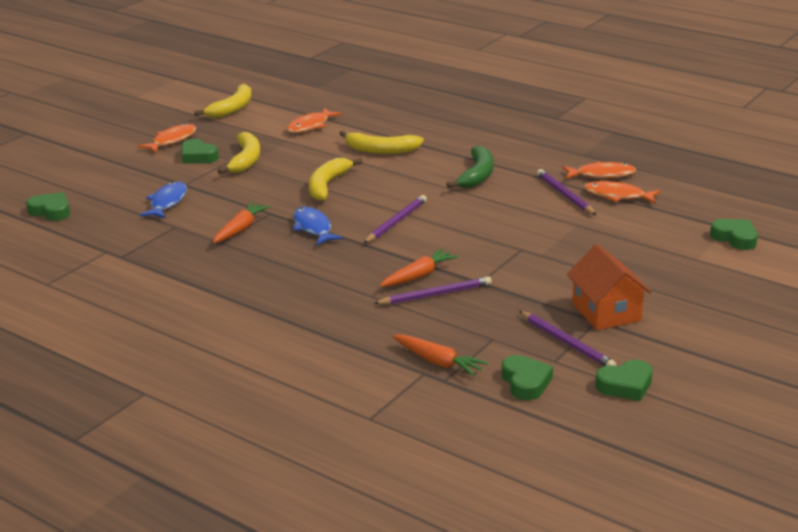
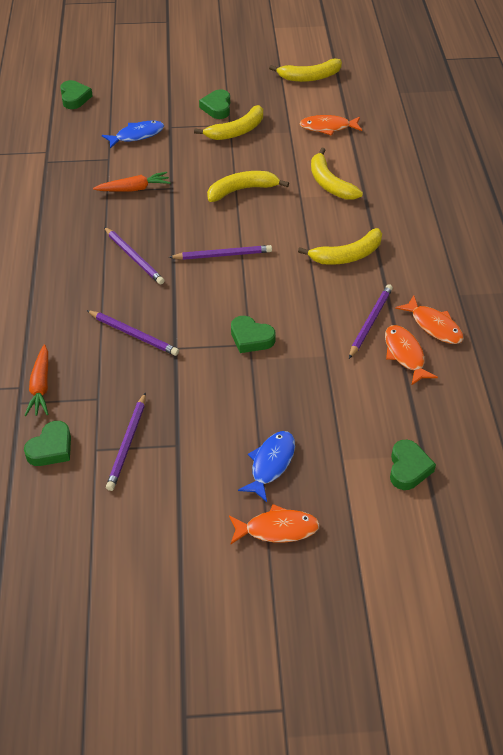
camera: 50 degrees right, 20 degrees up
(172, 140) = (227, 82): orange fish -> orange fish (277, 529)
(313, 228) = (170, 220): blue fish -> blue fish (271, 464)
(334, 260) = (134, 257): none -> purple pencil
(419, 276) = (153, 311): orange carrot -> none
(477, 175) = (347, 255): green banana -> yellow banana
(606, 312) = (195, 444): orange house -> none
(625, 385) = (93, 509): green heart -> green heart (251, 338)

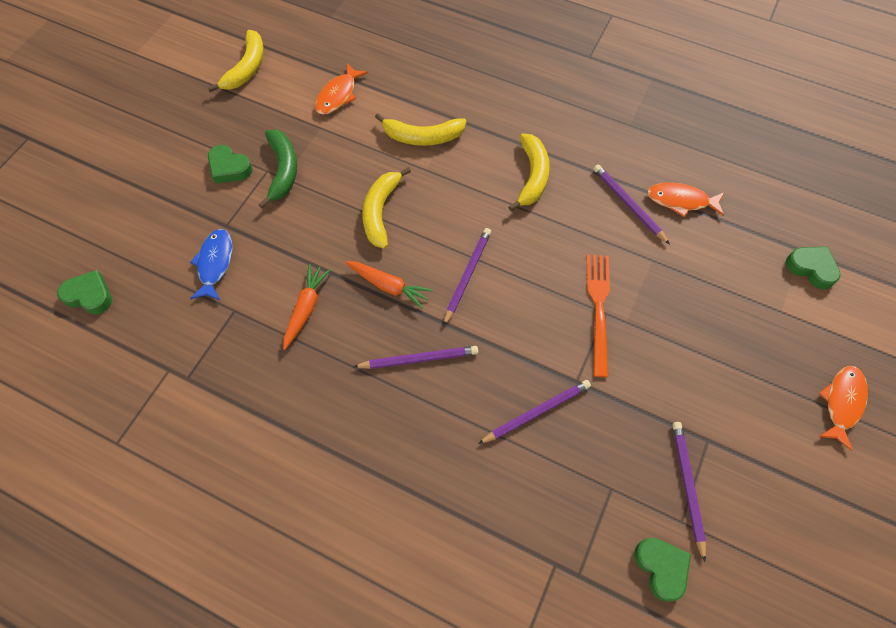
camera: 60 degrees left, 15 degrees up
(41, 386) = (566, 541): orange carrot -> orange carrot (389, 286)
(128, 443) = (687, 486): purple pencil -> purple pencil turned 135 degrees counterclockwise
(236, 131) = (283, 170): yellow banana -> green banana
(251, 338) = (598, 308): green heart -> orange fork
(271, 464) = (765, 370): blue fish -> none
(433, 326) = (657, 162): orange fish -> none

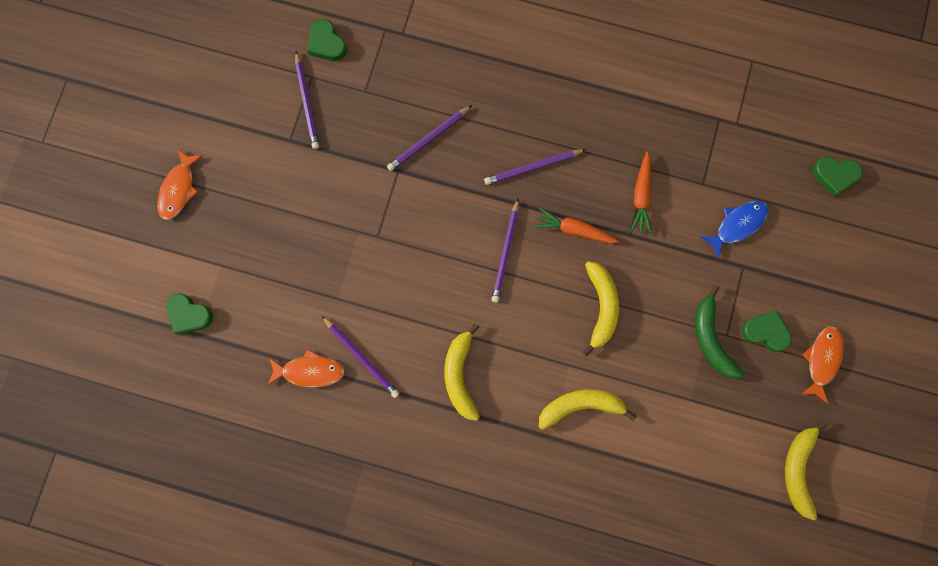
camera: 170 degrees right, 15 degrees up
(215, 263) = (737, 225): blue fish -> blue fish turned 120 degrees counterclockwise
(338, 95) = (685, 448): orange fish -> orange fish (822, 360)
(598, 308) = (384, 240): orange fork -> none

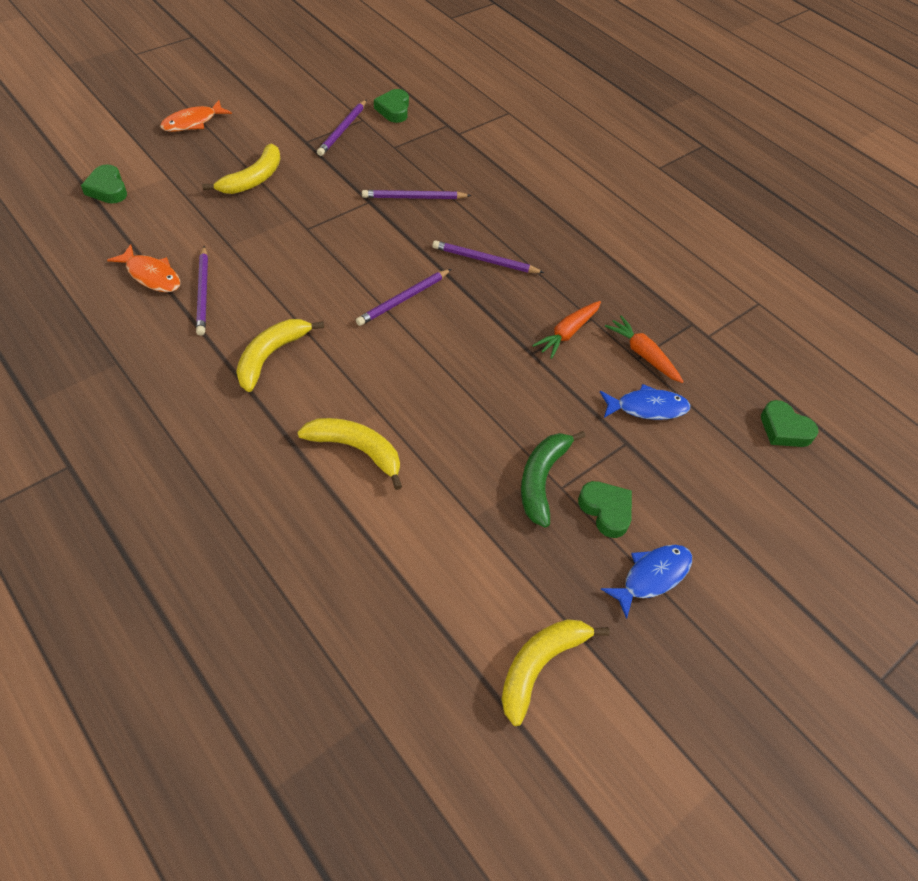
camera: 30 degrees right, 25 degrees down
(574, 230) = (481, 320): orange carrot -> orange carrot (643, 354)
(601, 307) = (453, 388): yellow banana -> yellow banana (253, 179)
(822, 360) = (652, 576): orange fish -> blue fish

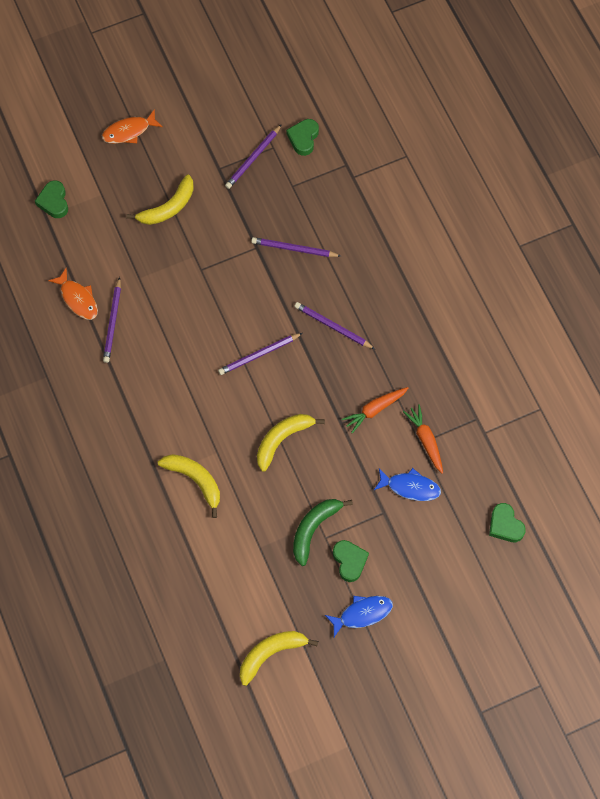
camera: 20 degrees right, 15 degrees up
(271, 356) = (152, 390): yellow banana -> yellow banana (282, 439)

